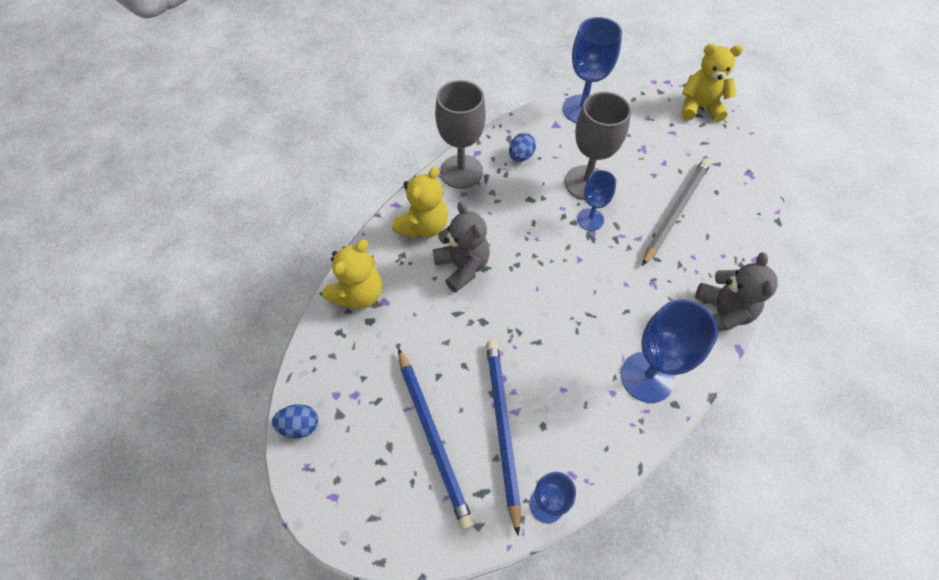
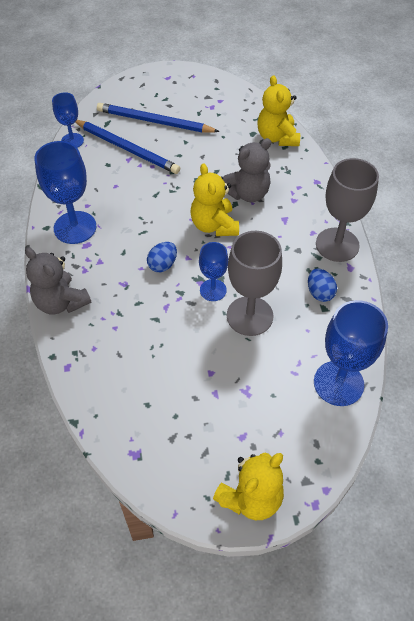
camera: 130 degrees right, 5 degrees down
(300, 425) = (217, 82): blue egg -> blue egg (162, 265)
(423, 226) = (302, 194): yellow teddy bear -> yellow teddy bear (214, 225)
(462, 267) = (247, 193): grey teddy bear -> grey teddy bear turned 45 degrees counterclockwise
(676, 211) = (162, 354): grey pencil -> none

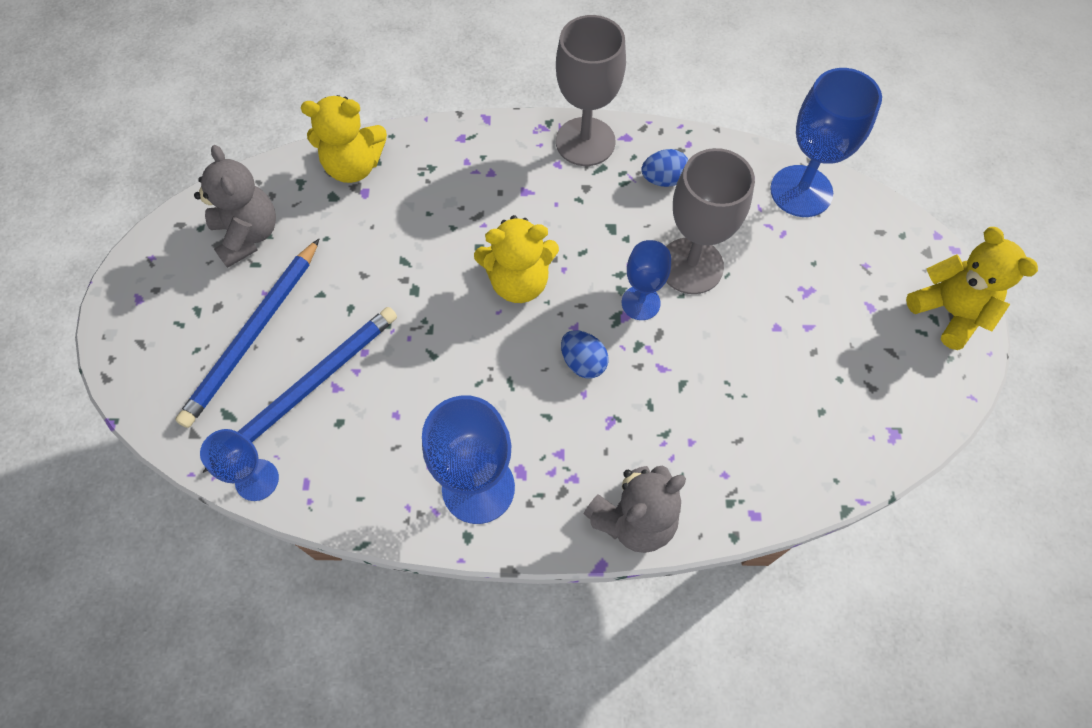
camera: 80 degrees left, 10 degrees up
(247, 193) = (463, 227): grey teddy bear -> grey teddy bear (248, 235)

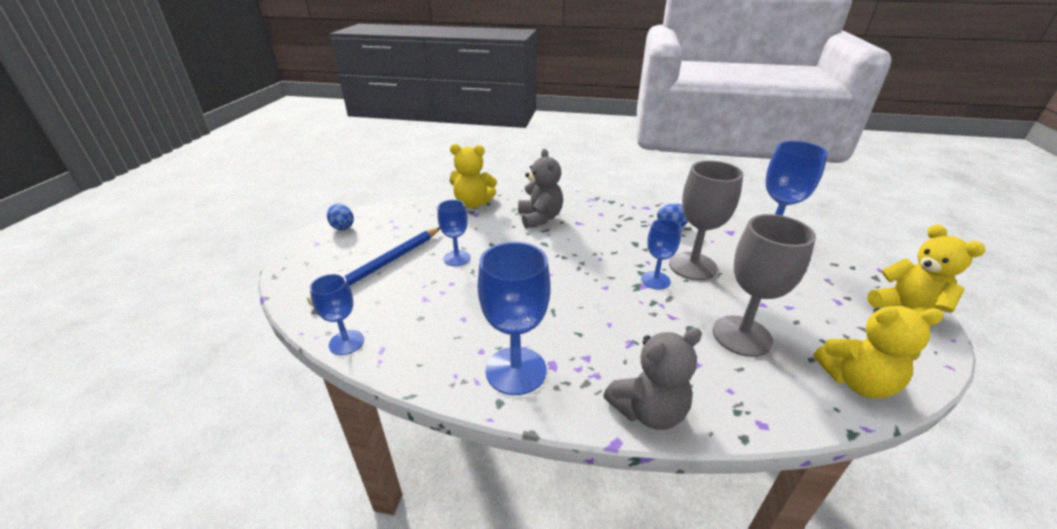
camera: 10 degrees right, 30 degrees down
(248, 235) = (398, 224): grey teddy bear -> grey teddy bear (540, 218)
(308, 387) = (406, 296): blue pencil -> none
(359, 300) = (457, 258): none -> blue goblet
(518, 282) = (567, 261): yellow teddy bear -> yellow teddy bear (856, 382)
(583, 362) = (610, 306): blue egg -> blue egg (342, 227)
(585, 142) = (619, 207): grey goblet -> grey goblet (741, 336)

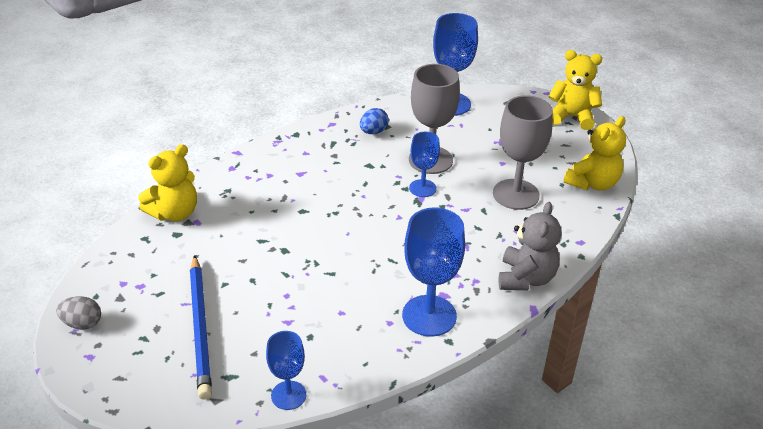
camera: 50 degrees left, 5 degrees up
(342, 227) = (82, 323): blue egg -> grey egg
(457, 258) = (254, 273): blue goblet -> none
(540, 218) = (262, 189): grey teddy bear -> none

